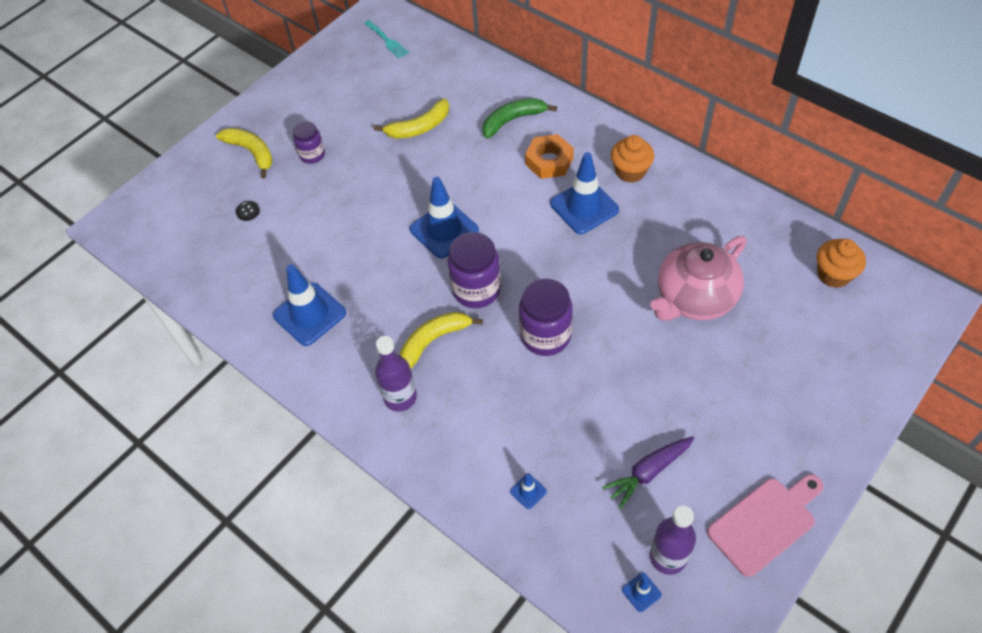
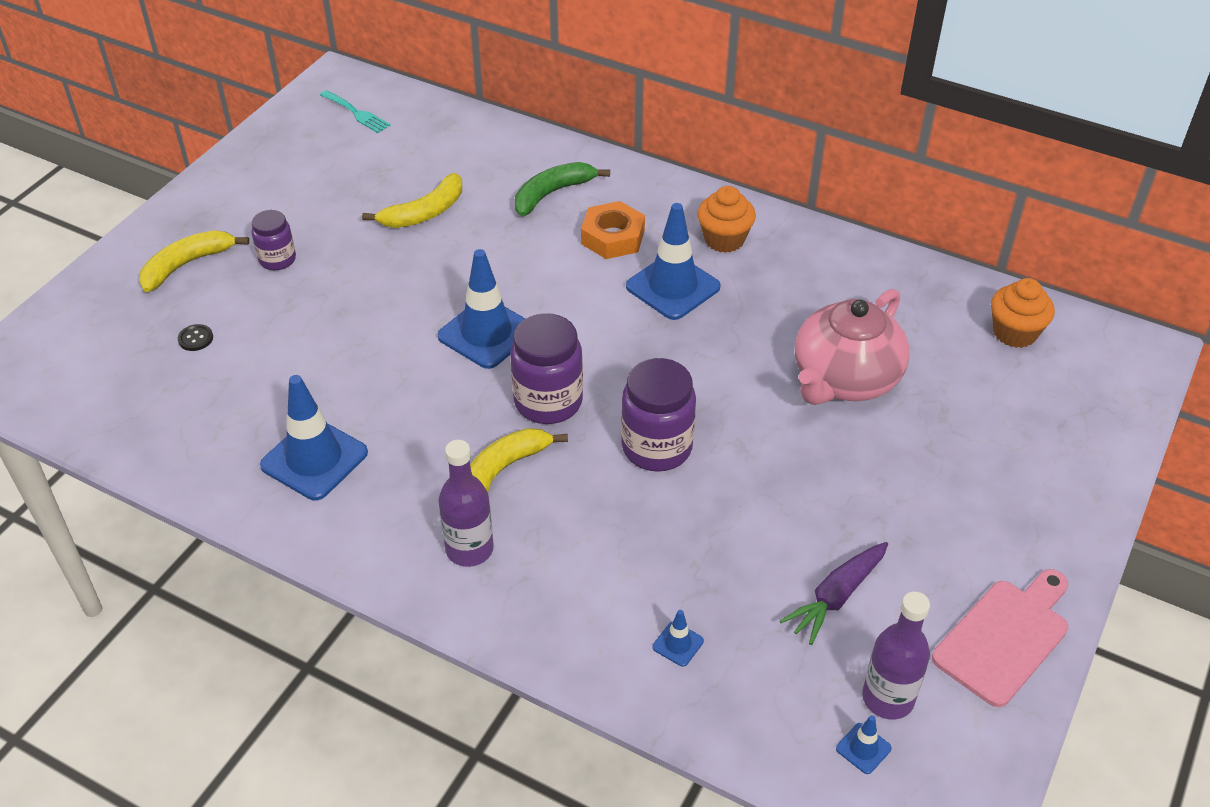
camera: 15 degrees left, 10 degrees down
(251, 152) = (187, 264): yellow banana -> yellow banana turned 75 degrees counterclockwise

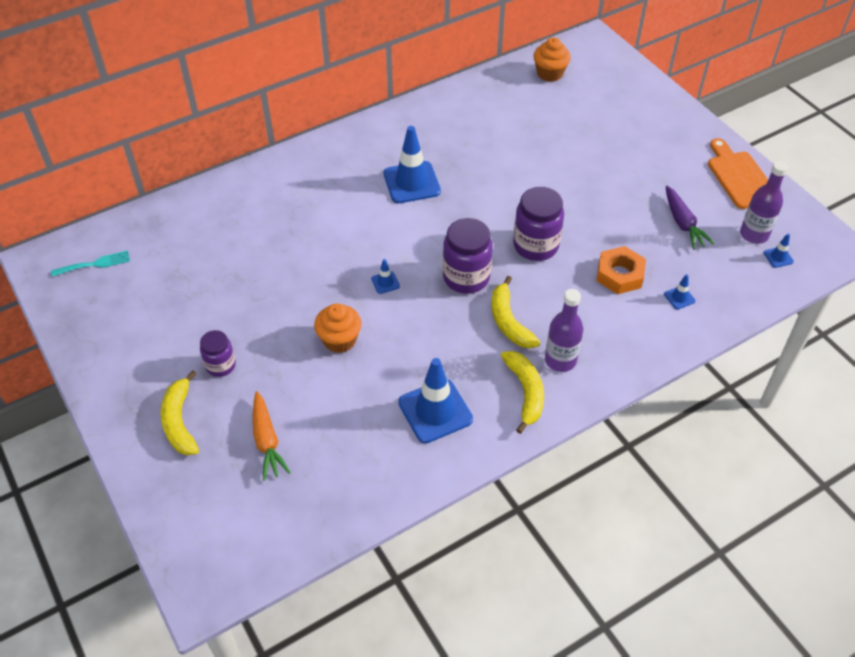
camera: 60 degrees left, 5 degrees up
(195, 338) = (267, 441): black button -> orange carrot
(424, 213) = (241, 268): yellow banana -> yellow banana (525, 392)
(486, 333) = (385, 282): blue traffic cone -> blue traffic cone, size x0.44
(552, 193) = (279, 199): green banana -> none
(613, 237) = (346, 189): orange nut -> orange nut (619, 275)
(724, 239) = (389, 143): orange cupcake -> orange cupcake (339, 340)
(844, 379) = (537, 149): pink teapot -> none
(1004, 637) = (740, 177): pink cutting board -> orange cutting board

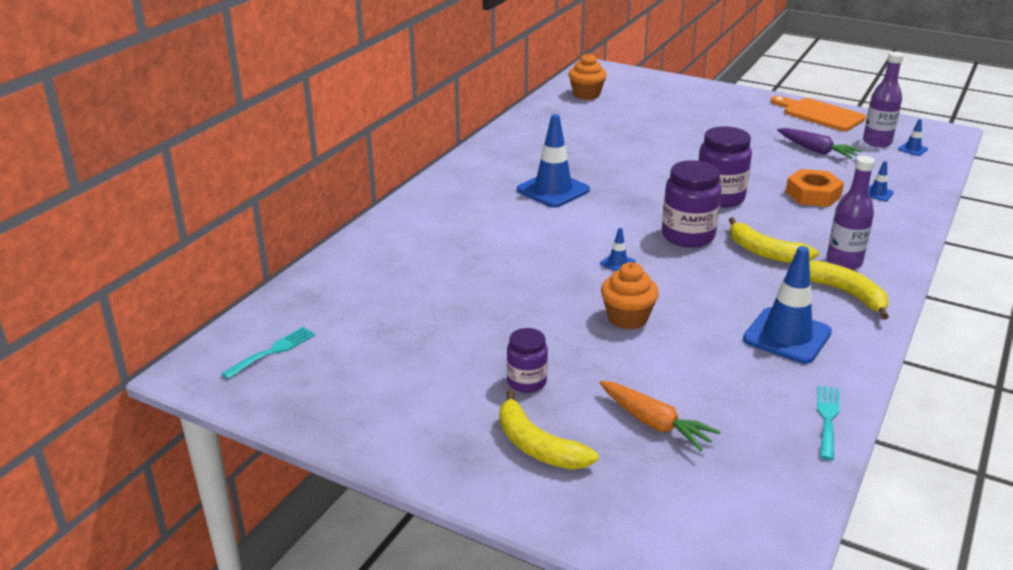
camera: 30 degrees left, 20 degrees down
(384, 496) = (827, 418): none -> turquoise fork

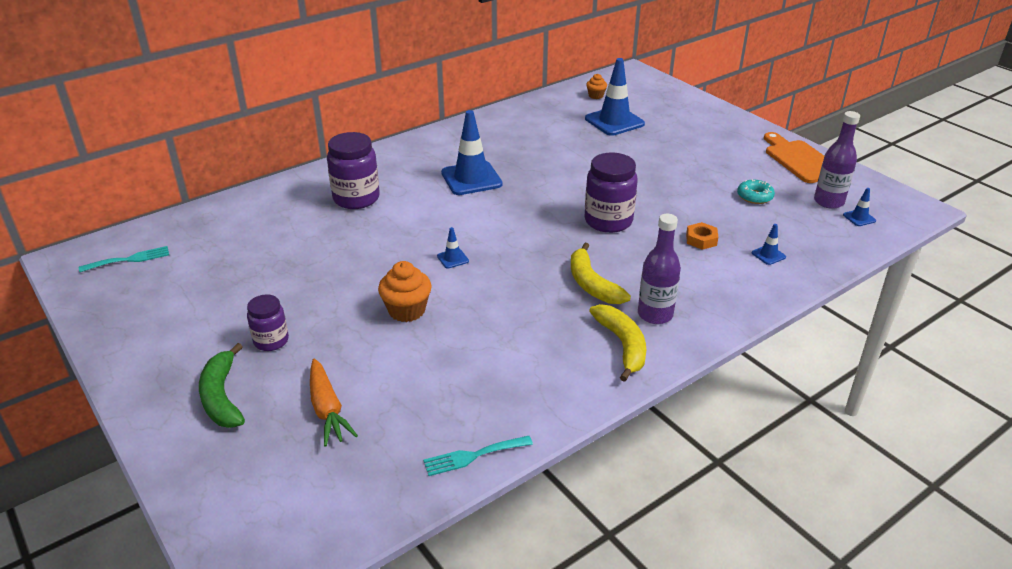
camera: 25 degrees right, 5 degrees up
(537, 446) = (222, 397): yellow banana -> green banana
(586, 95) = (596, 96): orange cupcake -> orange cupcake, size x0.58
(688, 236) = (539, 250): purple jar -> purple jar (356, 198)
(787, 336) = (523, 368): blue traffic cone -> blue traffic cone (614, 121)
(813, 194) = (701, 240): orange nut -> orange nut, size x0.62
(816, 151) = (754, 196): purple carrot -> turquoise donut
(827, 418) = (473, 456): turquoise fork -> turquoise fork turned 150 degrees counterclockwise

